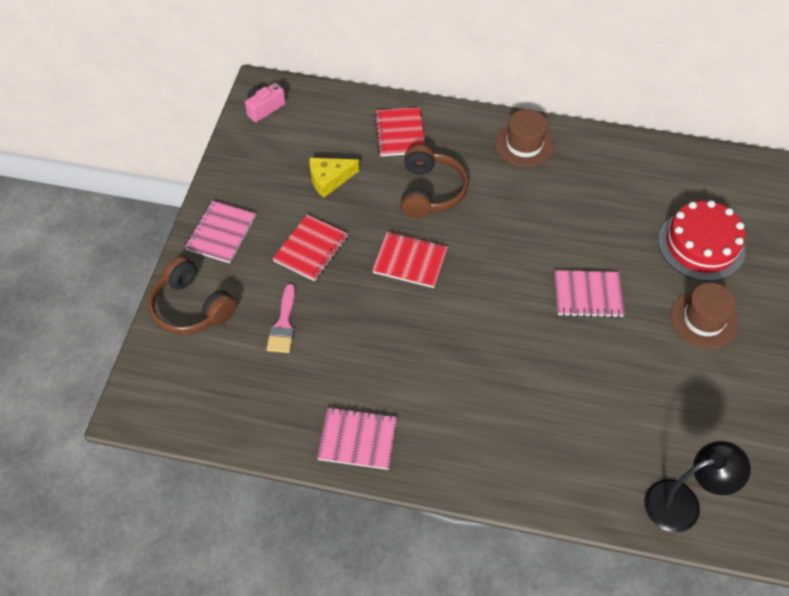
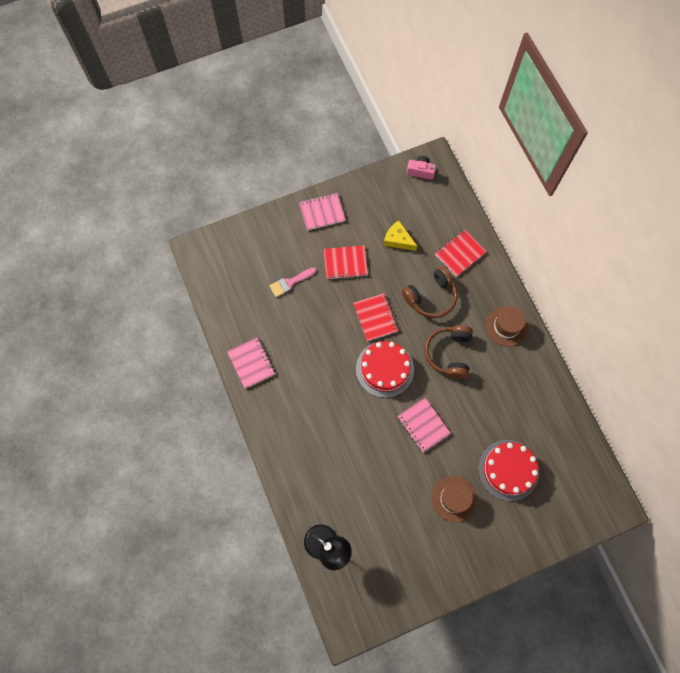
camera: 55 degrees right, 15 degrees up
(191, 307) = (268, 232): brown headphones -> brown headphones (449, 353)
(485, 291) = (384, 369): none -> red cake

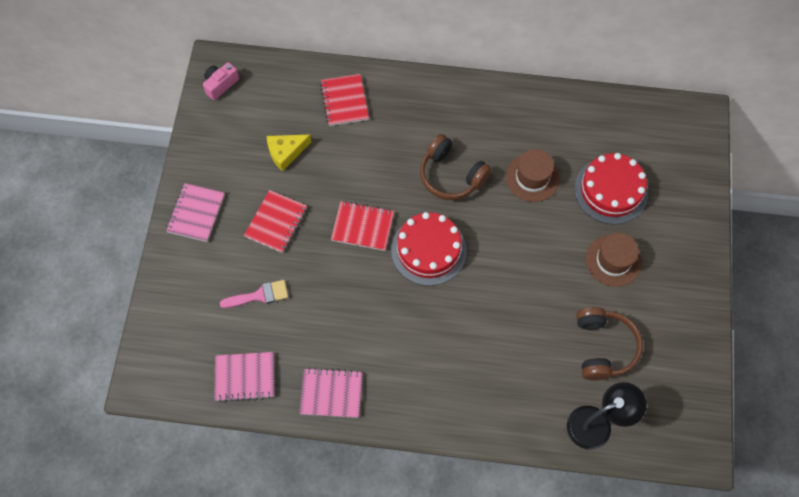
camera: 60 degrees left, 5 degrees down
(290, 282) = (259, 295): pink brush -> pink brush turned 105 degrees counterclockwise
(423, 425) = (516, 246): pink notebook -> pink notebook (245, 377)
(430, 297) = (375, 157): brown headphones -> brown headphones (603, 347)
(506, 326) = (455, 104): brown hat -> brown hat (532, 177)

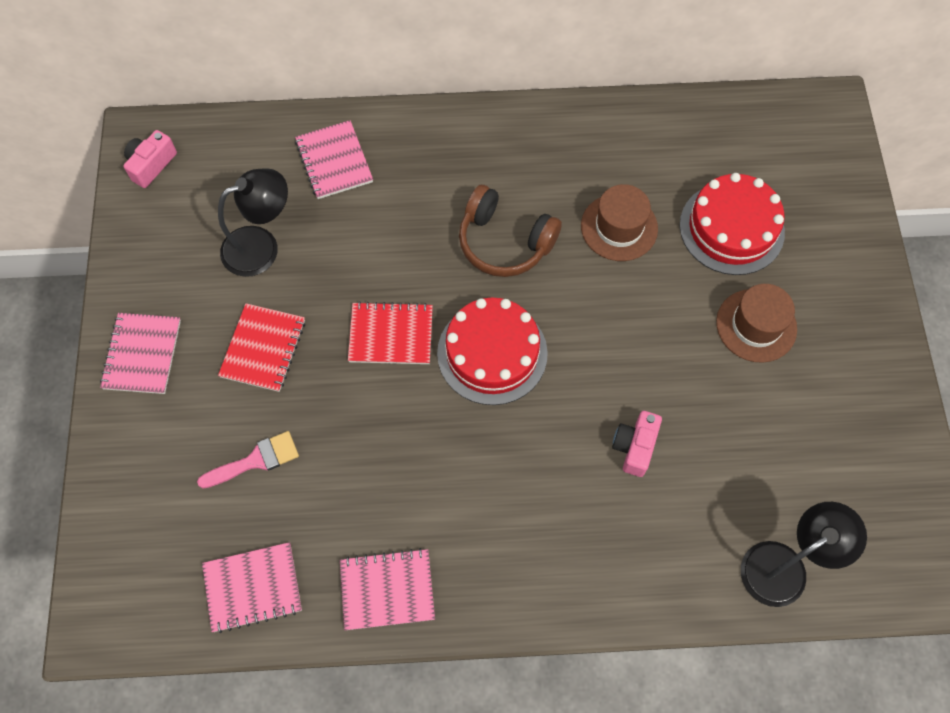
camera: 10 degrees left, 0 degrees up
(286, 152) = (261, 246): yellow cheese -> black lamp
(344, 101) = (334, 161): red notebook -> pink notebook
(512, 329) = (634, 447): none -> pink camera
(603, 347) = (768, 452): brown headphones -> none

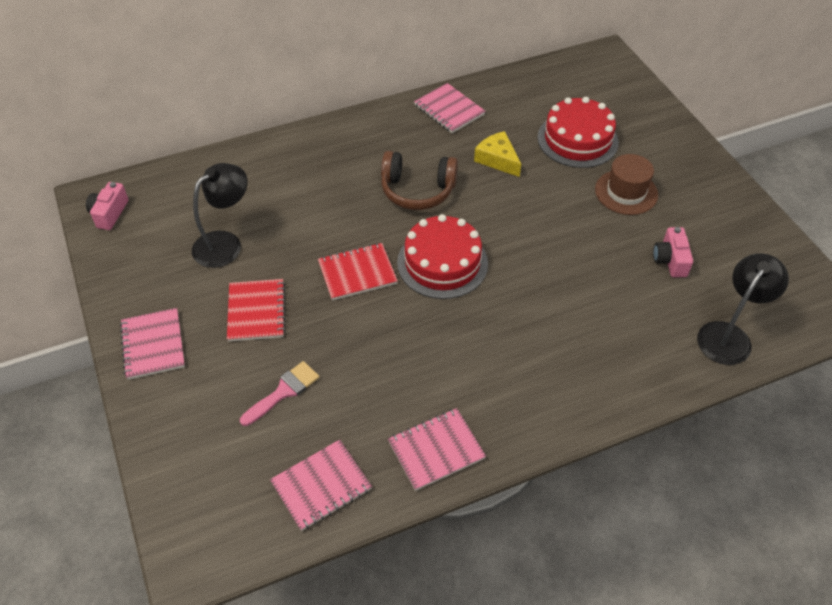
camera: 20 degrees left, 15 degrees down
(334, 161) = (261, 174): pink notebook -> pink notebook (449, 110)
(619, 227) = (497, 159): brown hat -> yellow cheese
(634, 447) = (580, 292): pink camera -> pink camera (670, 260)

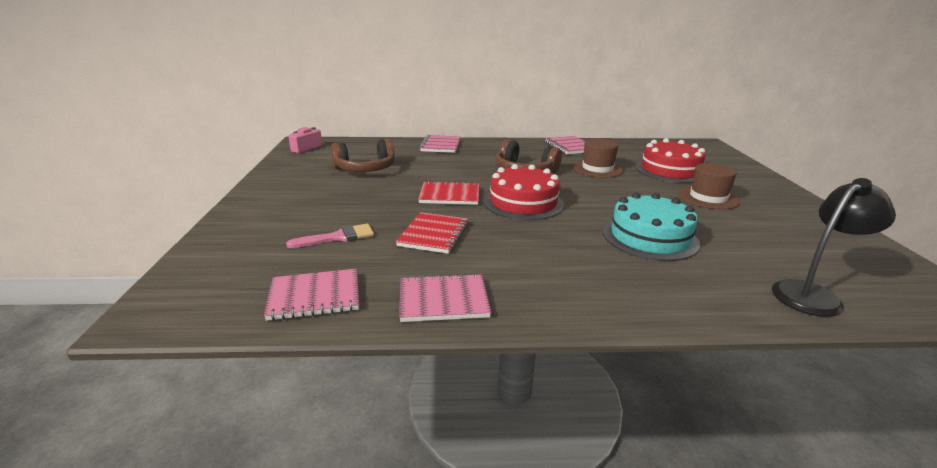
camera: 20 degrees right, 25 degrees down
(153, 345) = (268, 198): pink notebook -> pink notebook (440, 145)
(225, 243) = (365, 169): black lamp -> brown headphones
(256, 311) = (357, 198): red notebook -> red notebook (433, 234)
(497, 159) = (597, 169): yellow cheese -> brown hat
(584, 289) = (650, 237): none -> turquoise cake
(670, 260) = (746, 237): pink camera -> none

